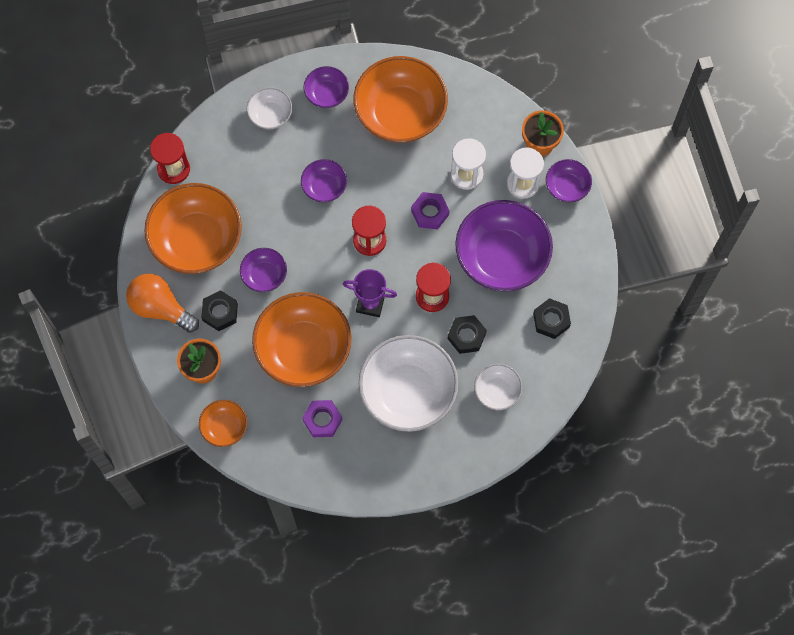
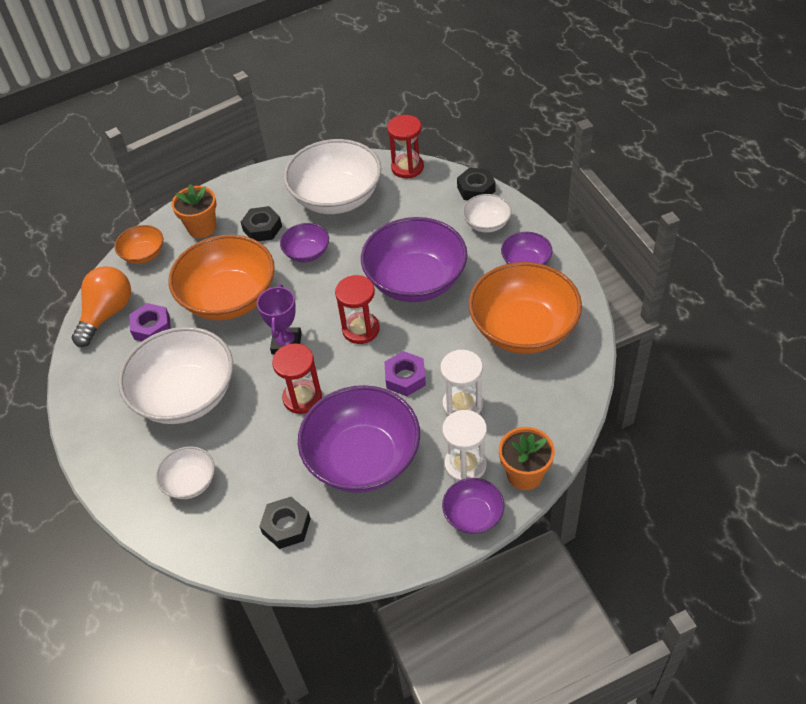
camera: 85 degrees right, 20 degrees down
(160, 308) = (262, 187): orange light bulb -> orange light bulb (107, 314)
(197, 240) = (336, 197): orange bowl -> white bowl
(324, 187) = (415, 280): purple bowl -> purple bowl, size x2.05
(466, 336) = (257, 439): black nut -> black nut (476, 189)

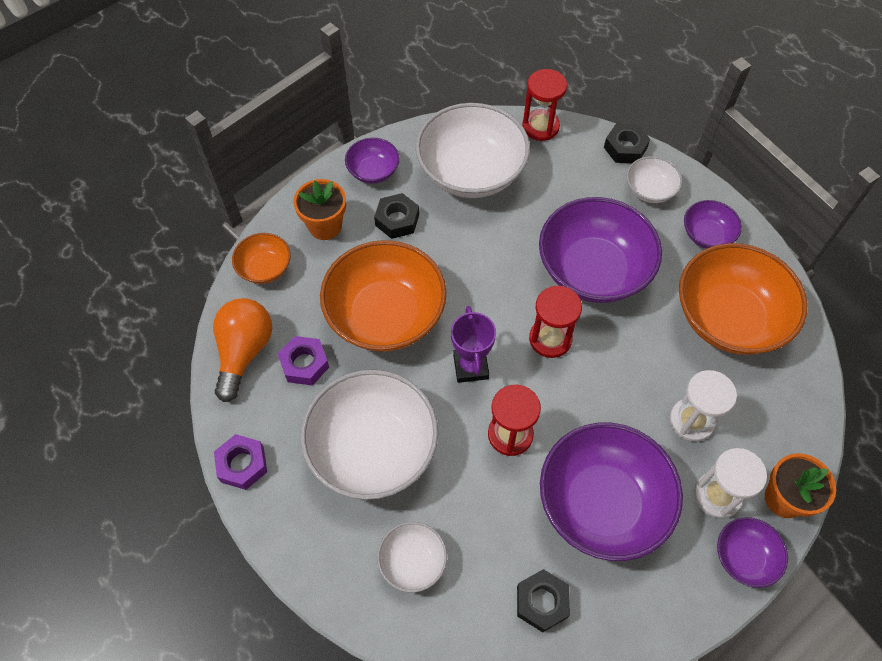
camera: 15 degrees left, 10 degrees up
(307, 253) = (458, 247): purple bowl -> purple bowl (373, 171)
(405, 378) = (618, 394): purple nut -> purple nut (242, 464)

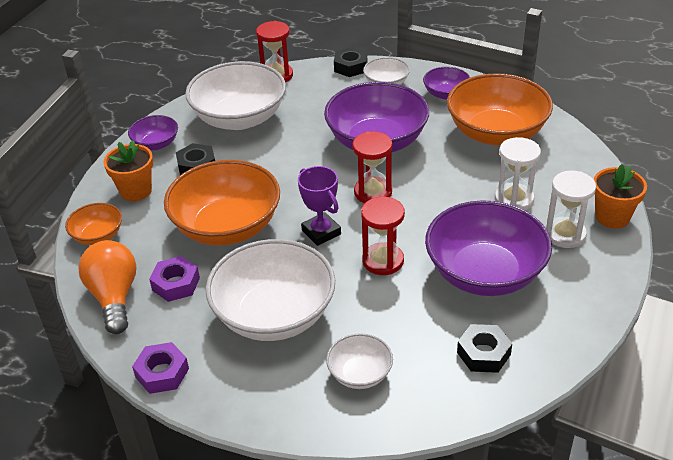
camera: 25 degrees left, 20 degrees down
(744, 557) = (611, 261): purple bowl -> none

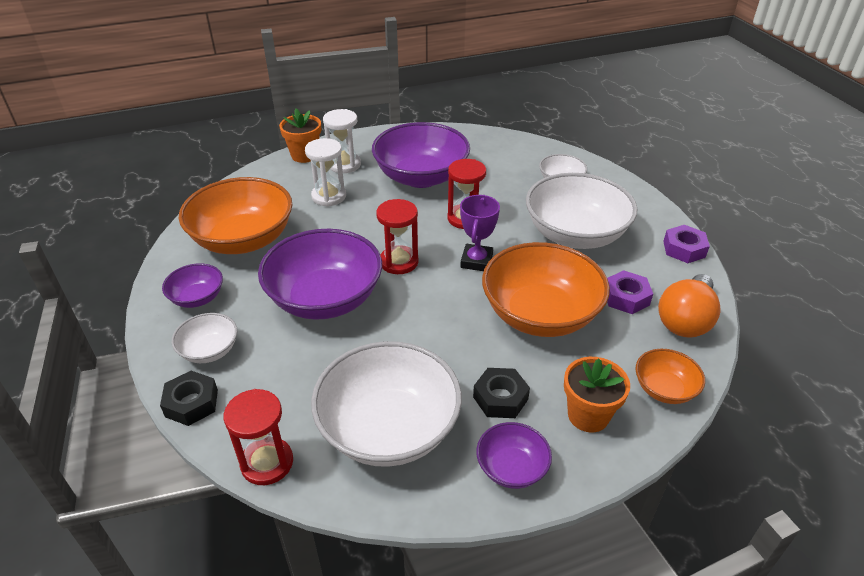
camera: 135 degrees left, 0 degrees up
(483, 353) = (485, 152): black nut -> none

